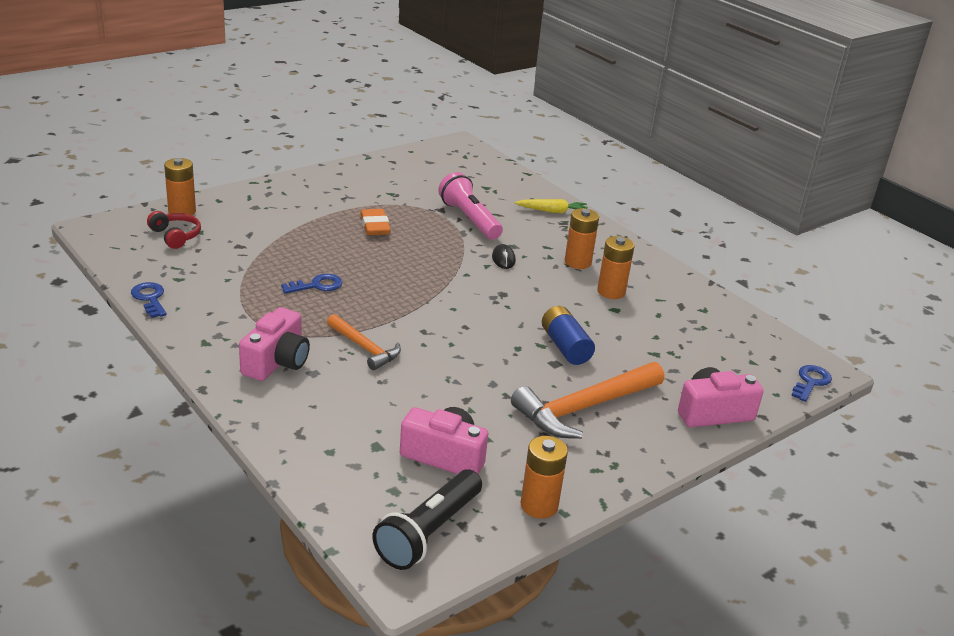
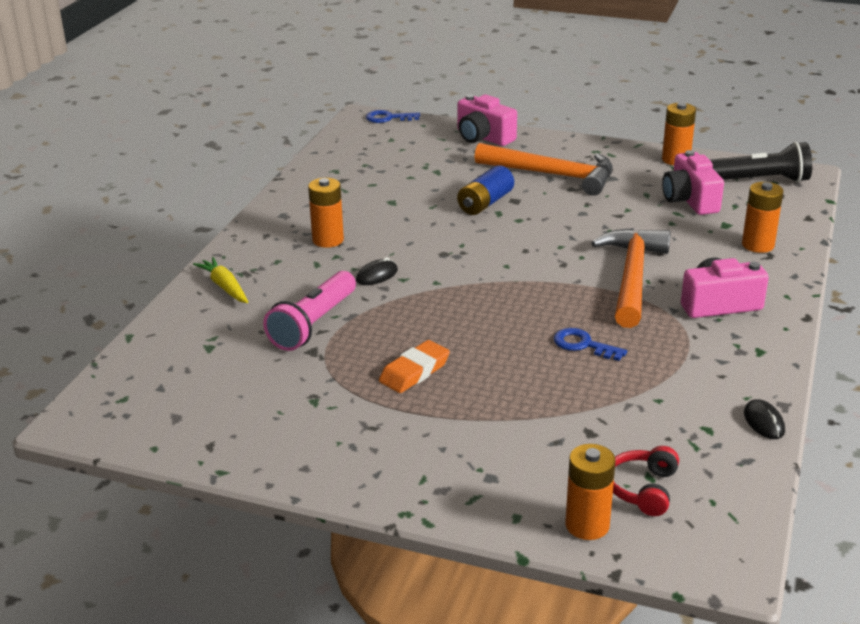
camera: 120 degrees left, 0 degrees up
(150, 298) = (763, 422): blue key -> black mouse
(364, 348) = (632, 277): orange hammer -> orange hammer, size x1.71
(611, 292) = (363, 211): orange battery -> orange battery (758, 245)

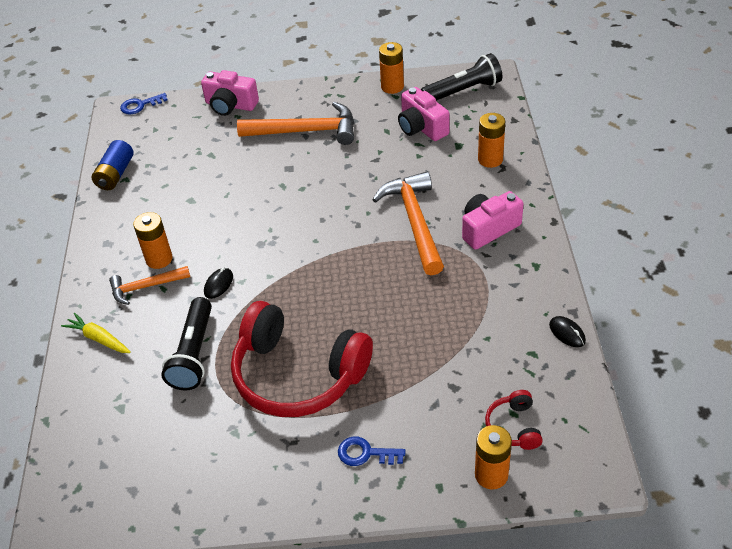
camera: 20 degrees left, 15 degrees up
(300, 258) = (146, 287): none -> orange hammer
(313, 324) = (194, 354): pink flashlight -> black flashlight
(414, 371) = (298, 374): orange eraser -> red headphones
(485, 203) = (267, 178): blue battery -> blue battery (115, 174)
(583, 345) = (410, 303): blue key -> blue key (365, 453)

